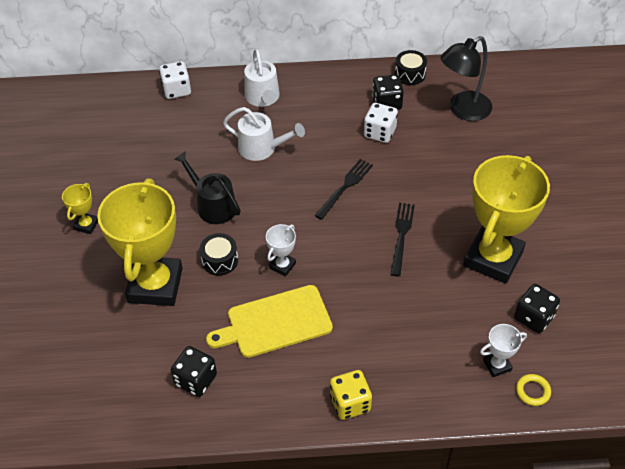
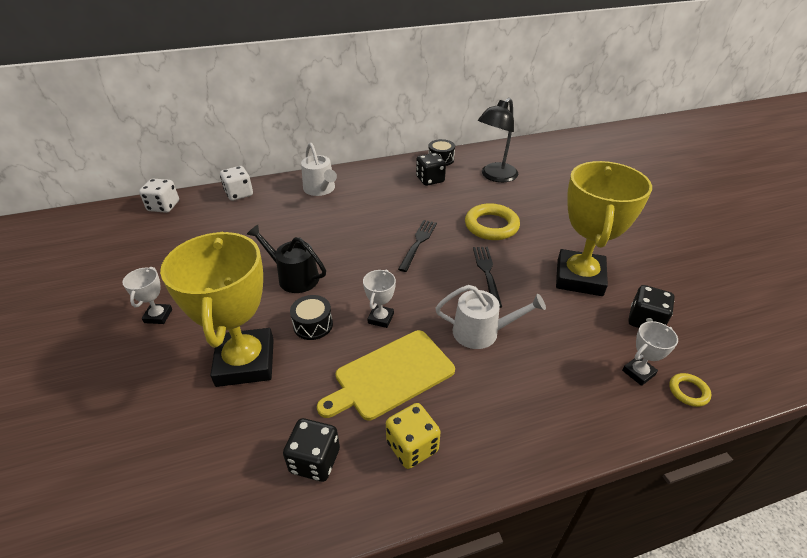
camera: 15 degrees left, 10 degrees down
(86, 225) = (158, 316): yellow trophy -> white trophy
(261, 148) = (330, 225): white watering can -> white watering can (481, 332)
(350, 403) = (506, 448): yellow dice -> yellow dice (412, 446)
(379, 132) = (432, 200): white dice -> white dice (163, 206)
(430, 178) = (491, 226): none -> yellow ring

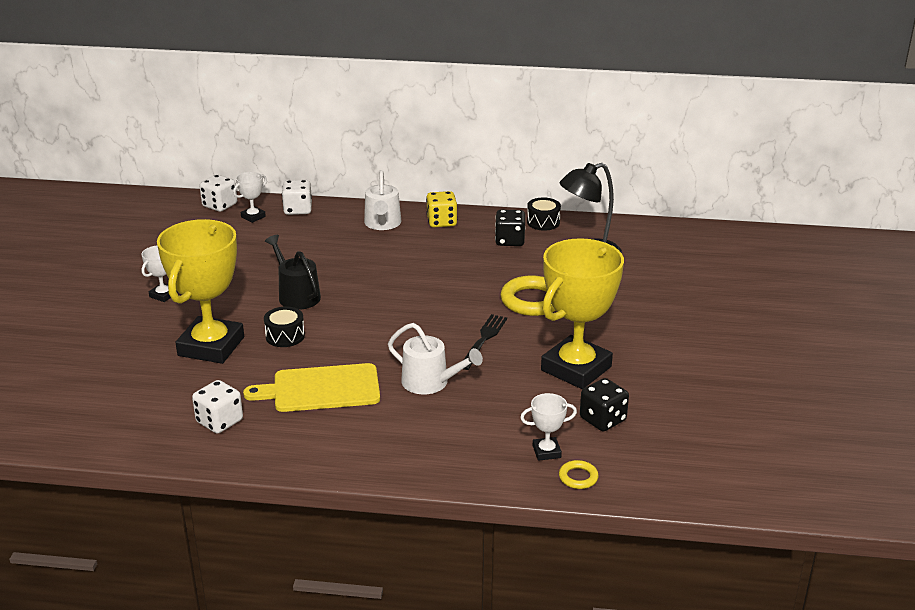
camera: 25 degrees right, 10 degrees down
(315, 460) = (219, 421): black dice -> white dice
(380, 318) = (348, 347): white trophy -> white trophy (253, 217)
(412, 446) = (299, 436): yellow dice -> yellow dice (441, 222)
(418, 243) = (439, 297): black fork -> none

